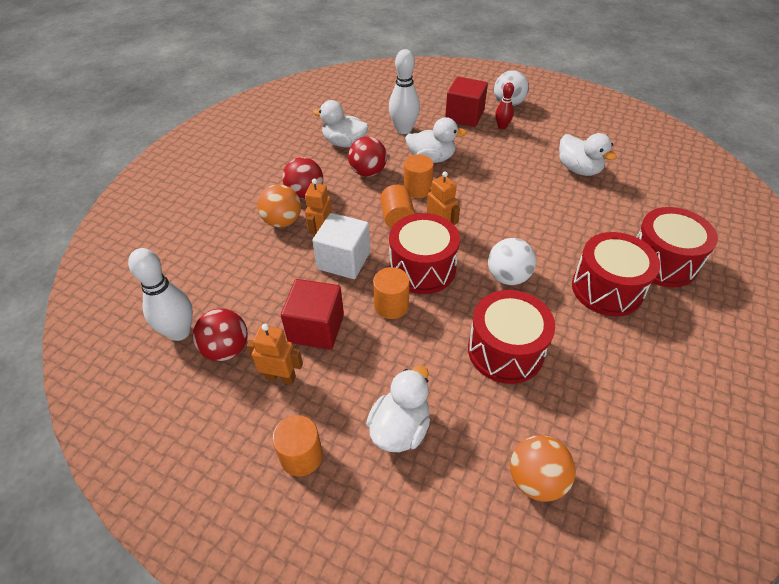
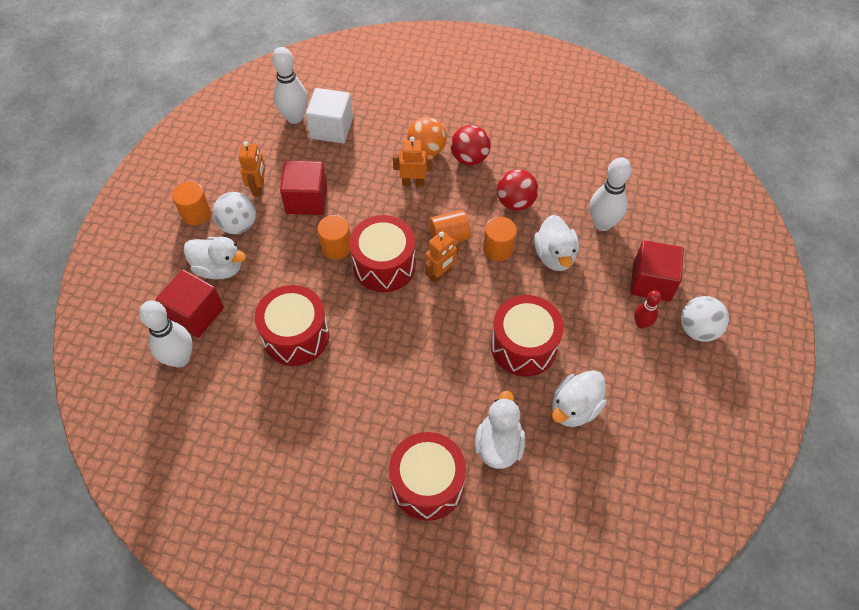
camera: 80 degrees right, 10 degrees up
(226, 349) = (281, 149): red ball -> none
(344, 143) = (560, 174): white duck -> white duck (498, 445)
(344, 260) = (385, 204): white cube -> white cube (331, 128)
(468, 459) = (195, 314): none -> red cube
(508, 277) = (383, 336): white ball -> white ball (238, 225)
(536, 479) = (180, 358): orange ball -> white bowling pin
(607, 289) = (380, 424): red drum -> red drum (523, 346)

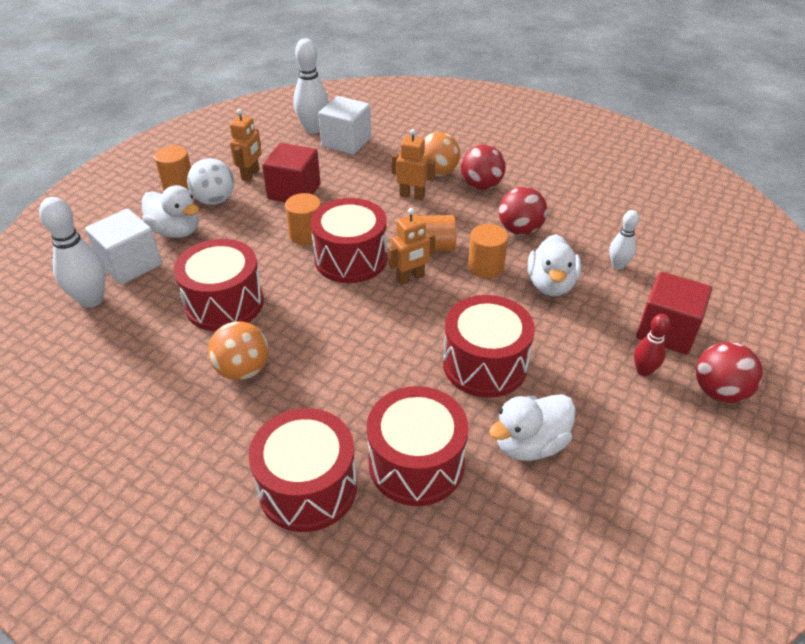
camera: 15 degrees right, 15 degrees down
(195, 314) = (130, 264): red cube -> white cube
(338, 396) = (243, 370): none -> orange ball
(498, 445) = (416, 463): white duck -> red drum
(602, 224) = (618, 265): white bowling pin -> white bowling pin, size x0.58
(698, 329) = (719, 392): white ball -> red ball

